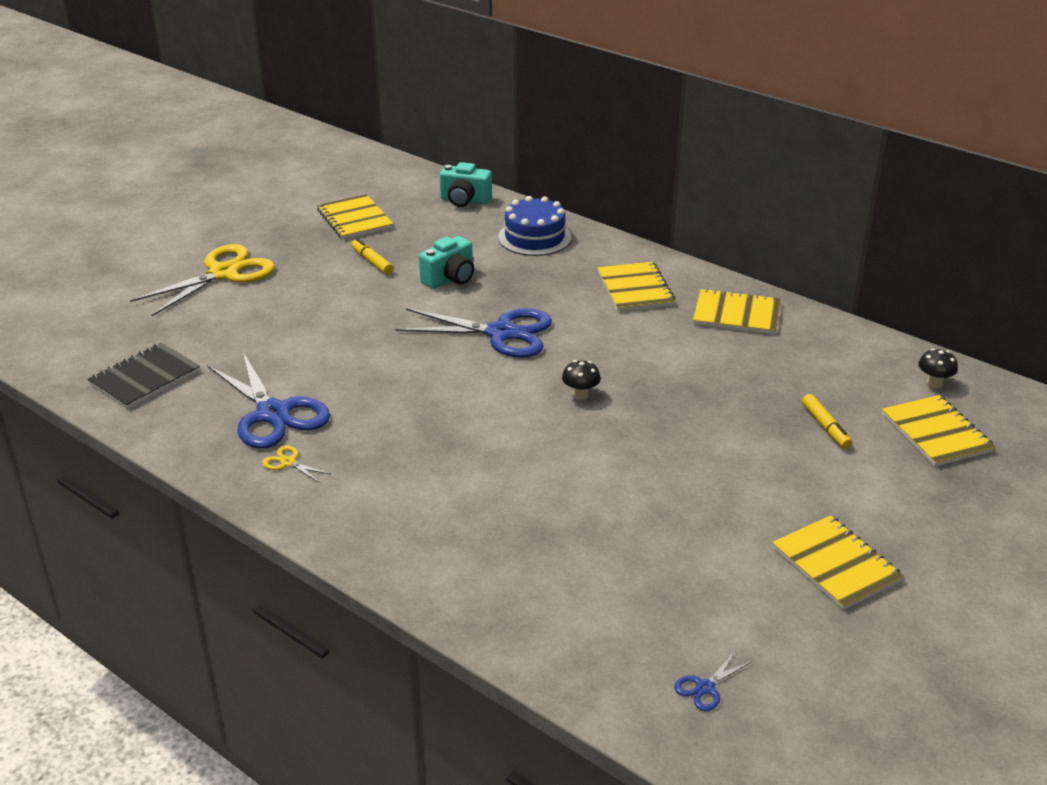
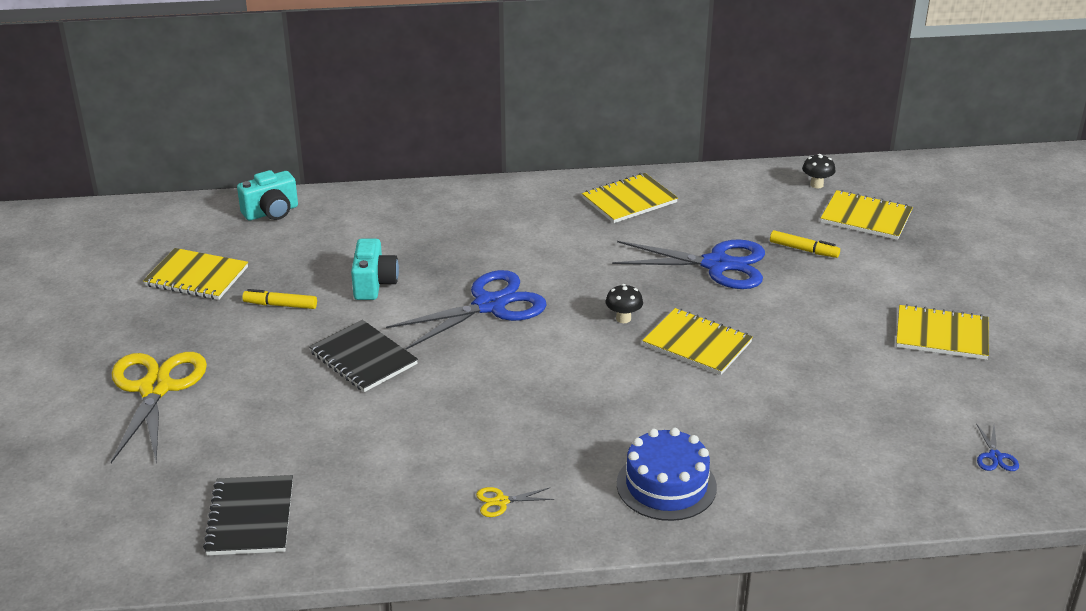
camera: 45 degrees left, 0 degrees up
(273, 414) = (420, 474): blue scissors -> blue scissors (716, 265)
(363, 322) = (363, 358): none -> black notebook
(534, 237) = (385, 215): blue cake -> blue cake (666, 485)
(635, 289) = (530, 218): yellow notebook -> yellow notebook (697, 344)

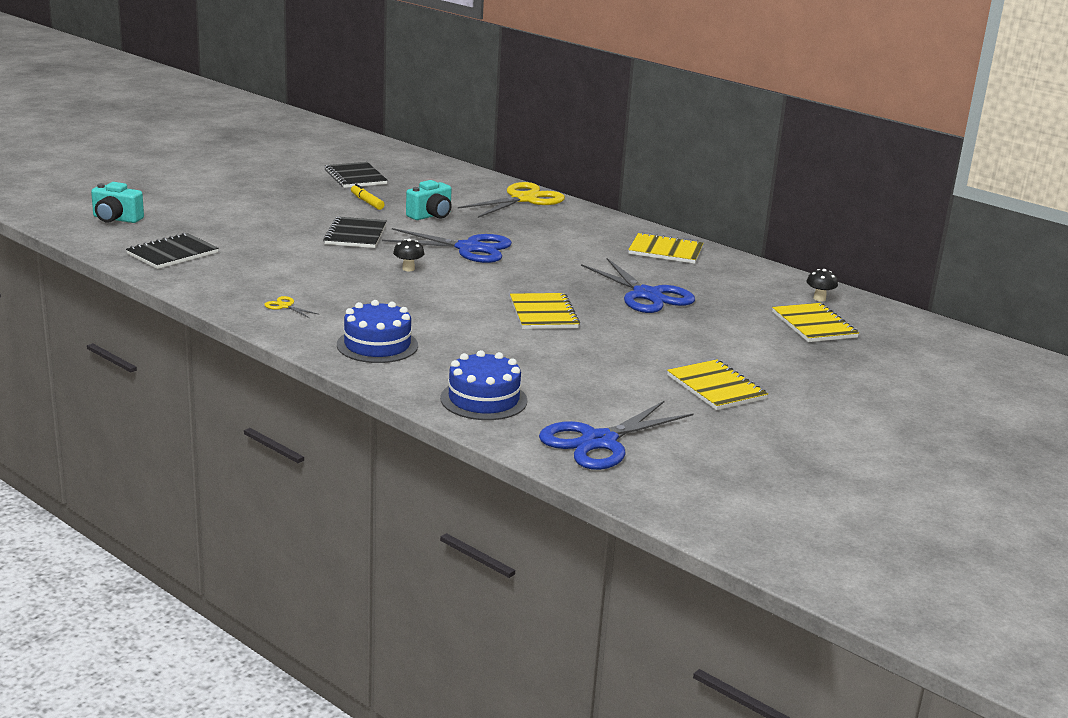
camera: 45 degrees right, 10 degrees down
(155, 388) = (242, 200): yellow scissors -> yellow scissors (524, 199)
(197, 276) = (355, 177): yellow notebook -> black notebook
(271, 212) = (450, 173): turquoise camera -> turquoise camera (116, 219)
(623, 318) = (528, 286): black mushroom -> black mushroom (408, 269)
(804, 250) = (725, 316): yellow marker -> none
(853, 479) = (483, 399): none -> blue cake
(995, 456) = (599, 441): blue scissors -> blue scissors, size x2.46

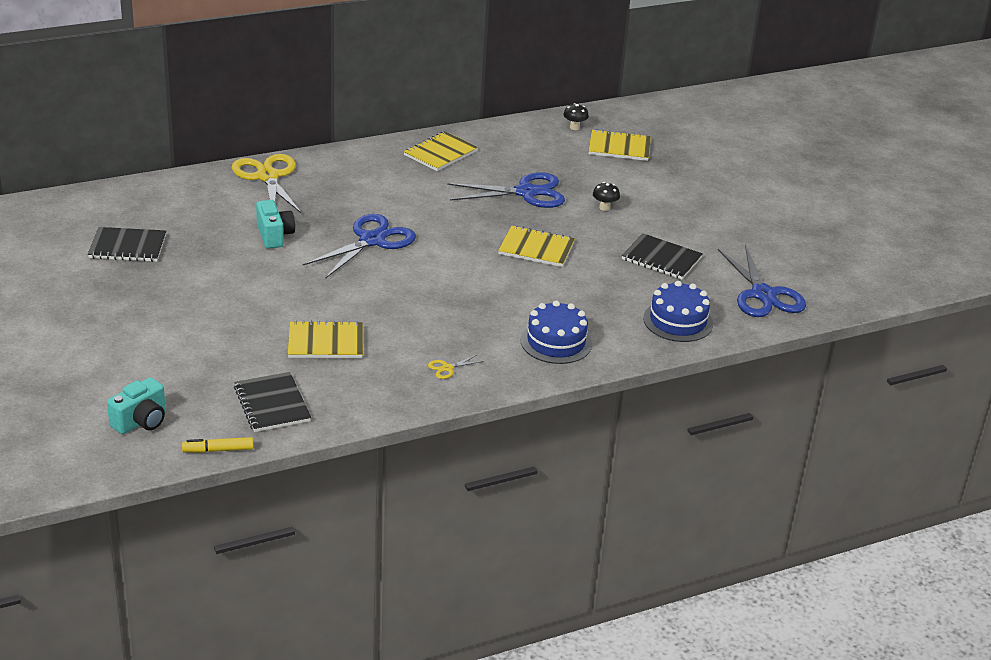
camera: 65 degrees left, 10 degrees up
(356, 235) = (296, 288): black notebook -> black notebook (661, 258)
(367, 202) = (209, 259): yellow marker -> yellow marker (218, 450)
(408, 269) = (400, 283): black mushroom -> black mushroom (604, 208)
(716, 387) = (701, 222): yellow notebook -> yellow notebook (325, 342)

